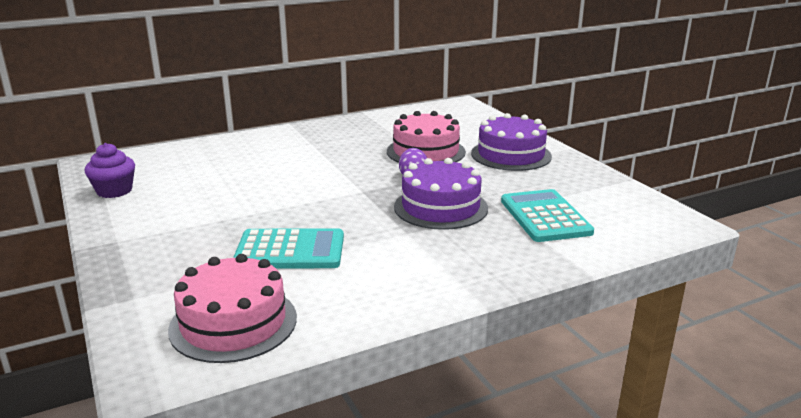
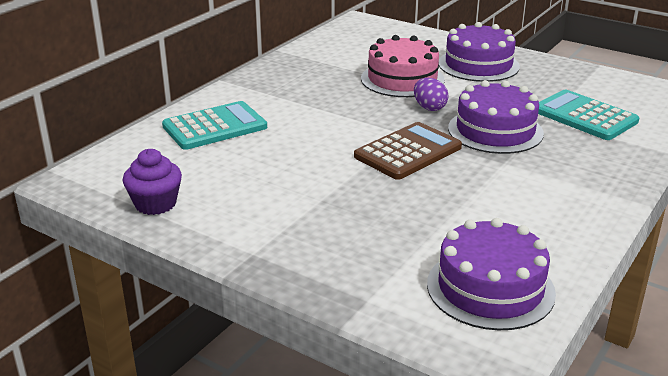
camera: 30 degrees left, 5 degrees up
(233, 323) = (490, 288): pink cake -> purple cake
(290, 250) = (433, 209): turquoise calculator -> turquoise calculator (214, 127)
(341, 204) = (408, 152): none -> brown calculator

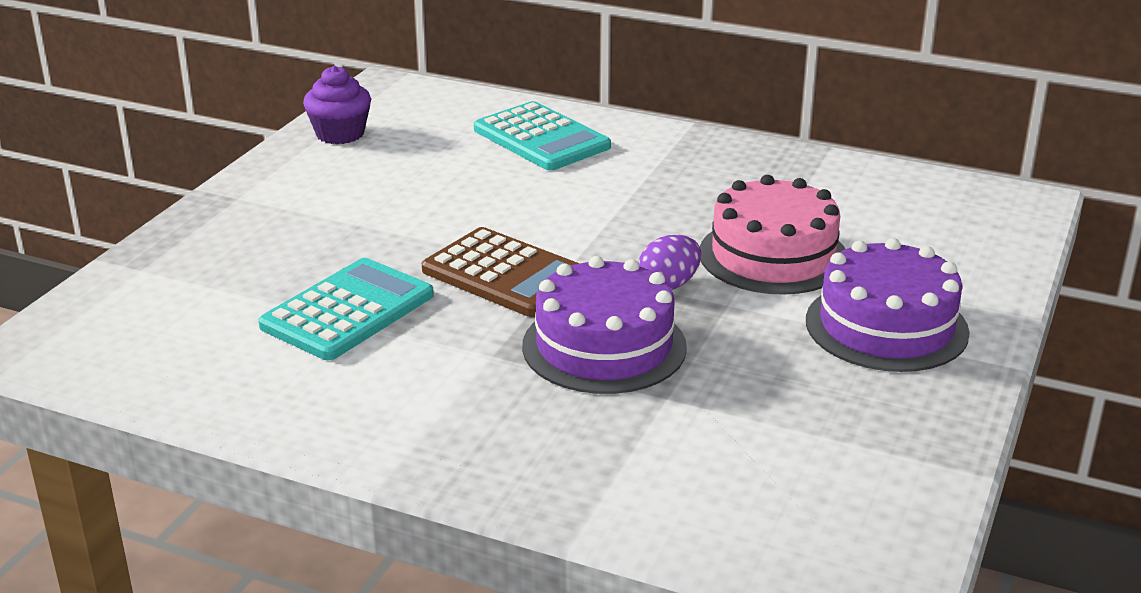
camera: 80 degrees right, 0 degrees up
(490, 288) = (155, 346): purple cake -> none
(584, 116) = (701, 441): turquoise calculator -> turquoise calculator (347, 311)

